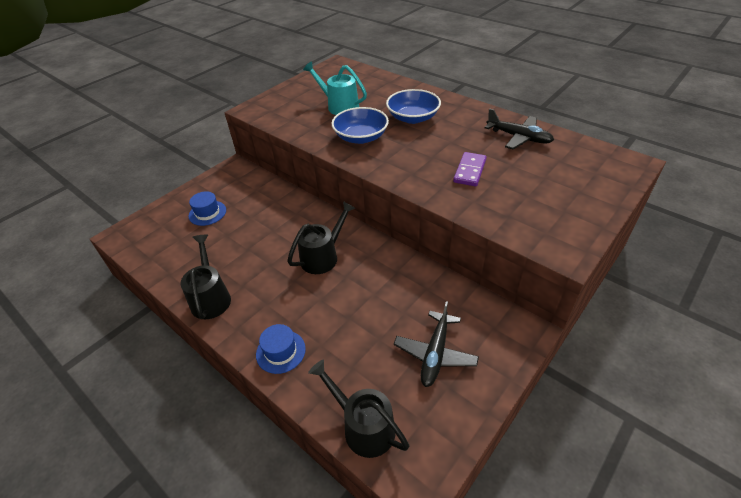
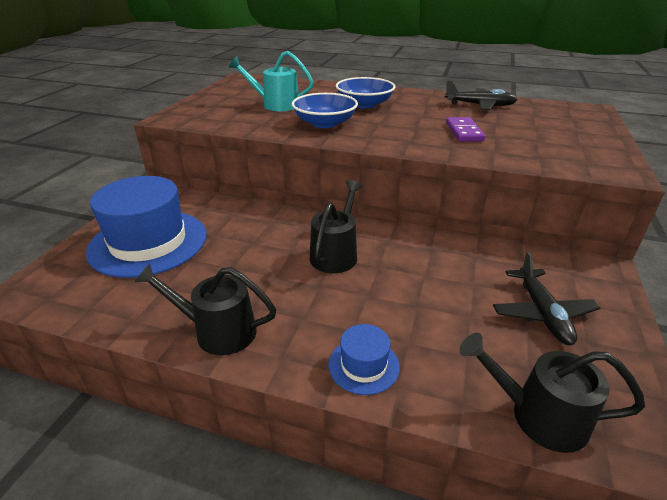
camera: 25 degrees left, 10 degrees down
(207, 213) = (148, 242): blue hat -> blue hat, size x2.23
(211, 297) = (217, 331): black watering can -> black watering can turned 45 degrees counterclockwise

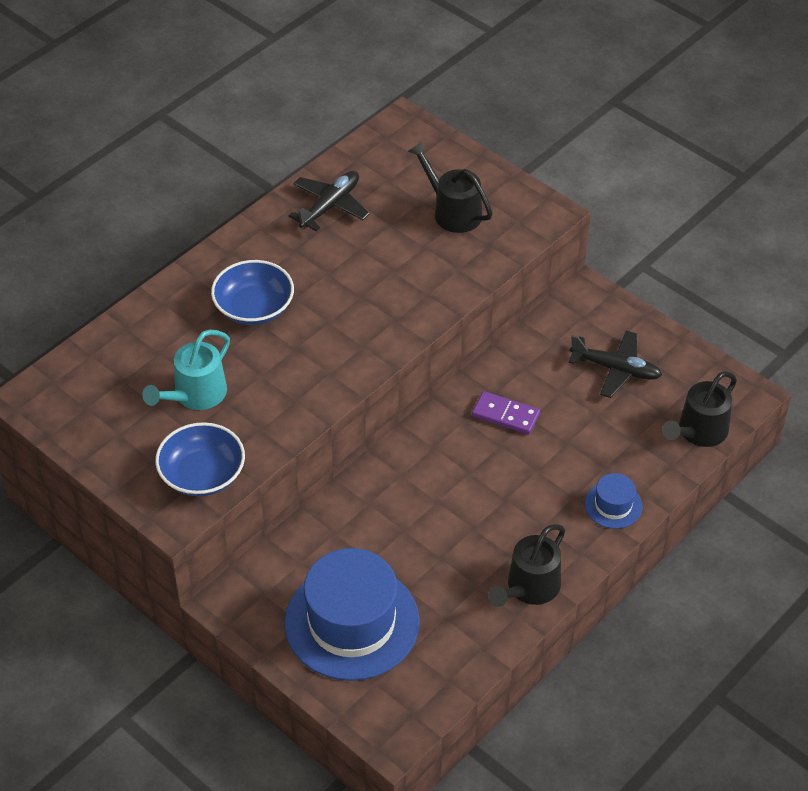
camera: 65 degrees left, 15 degrees up
(325, 123) = (297, 370): blue bowl -> blue bowl (202, 474)
(336, 253) = (462, 469): black watering can -> black watering can (452, 211)
(464, 132) = (398, 264): purple domino -> purple domino (505, 415)

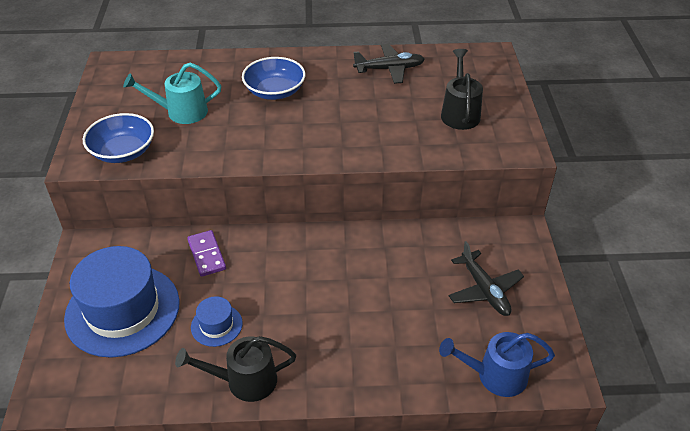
camera: 45 degrees right, 5 degrees down
(505, 415) = (374, 264): purple domino -> purple domino (207, 255)
(613, 505) = (369, 375): blue hat -> blue hat (216, 325)
(698, 432) = (495, 376): black watering can -> blue watering can

